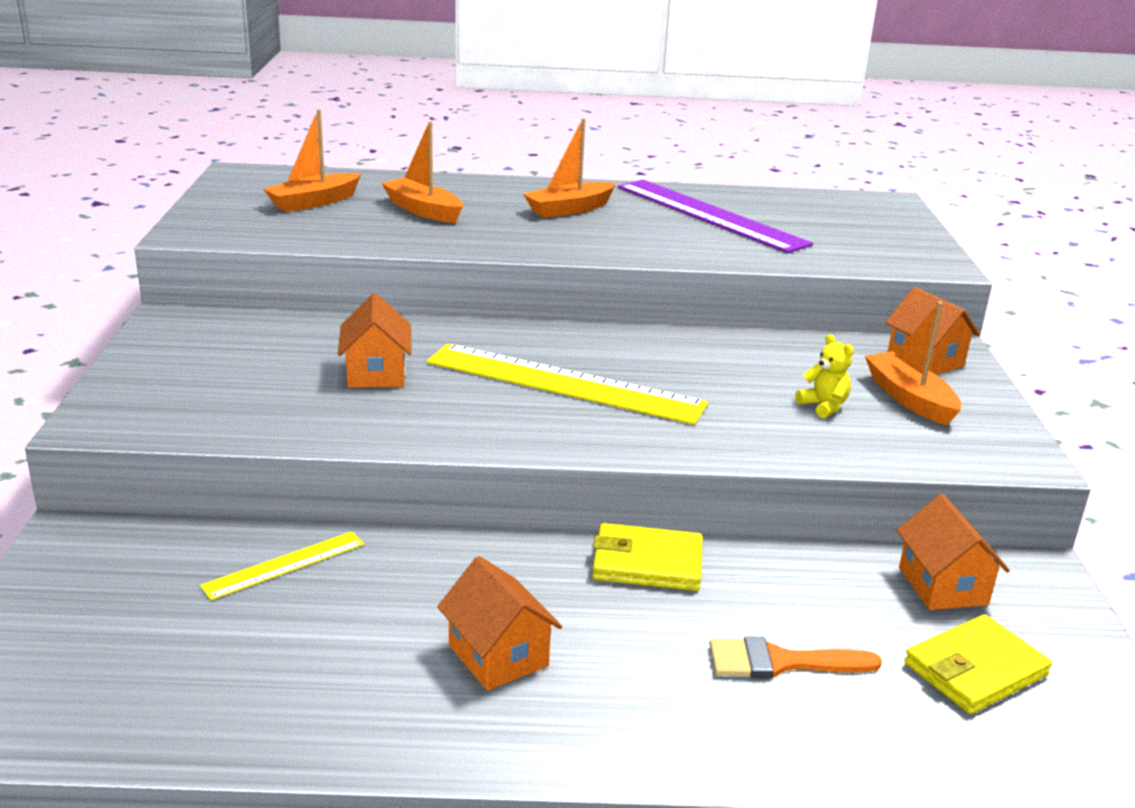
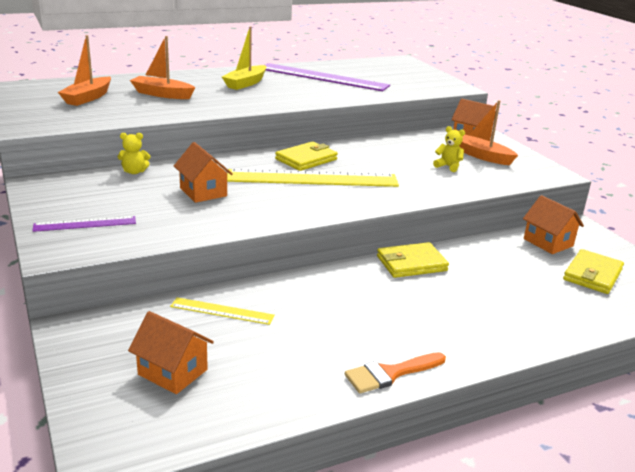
camera: 25 degrees left, 0 degrees up
(171, 390) = (85, 224): none -> purple ruler
(284, 565) = (222, 311): yellow ruler -> yellow ruler turned 75 degrees clockwise
(313, 324) = (134, 172): none -> yellow teddy bear
(498, 656) = (382, 326): orange house -> orange house (173, 372)
(569, 209) = (245, 83): orange boat -> yellow boat
(586, 349) = (306, 159): none -> yellow wallet
(780, 662) = (512, 293): orange brush -> orange brush (390, 374)

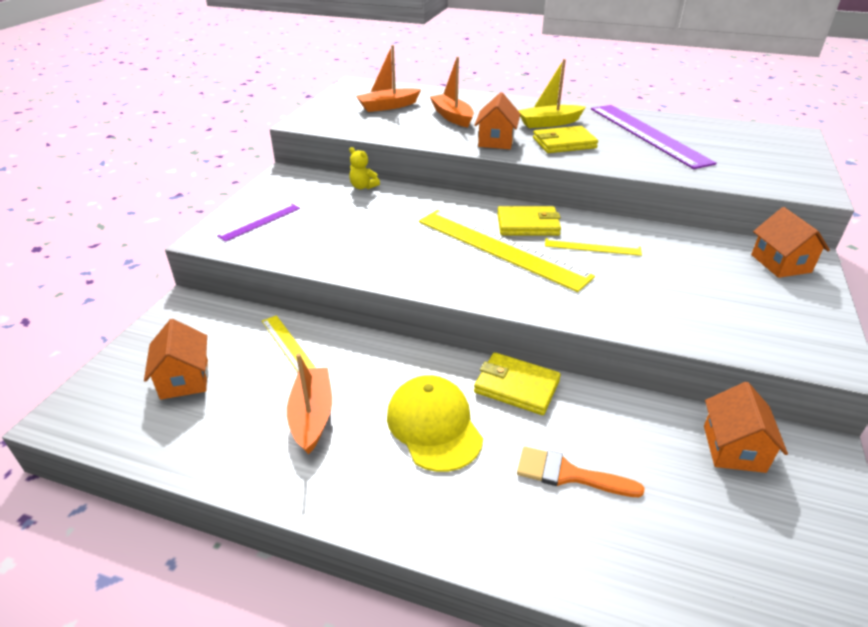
camera: 45 degrees right, 10 degrees up
(85, 224) = (260, 222): purple ruler -> purple ruler turned 75 degrees counterclockwise
(203, 192) = (384, 226): orange house -> orange house (496, 141)
(366, 160) = (592, 247): none -> yellow ruler
(390, 374) = (320, 491): orange brush -> orange brush (568, 474)
(399, 306) = (434, 425): none -> yellow cap
(448, 166) = (682, 291): yellow teddy bear -> none
(482, 156) = (754, 294): orange boat -> orange boat (312, 416)
(592, 275) = (733, 527): yellow wallet -> yellow wallet (564, 143)

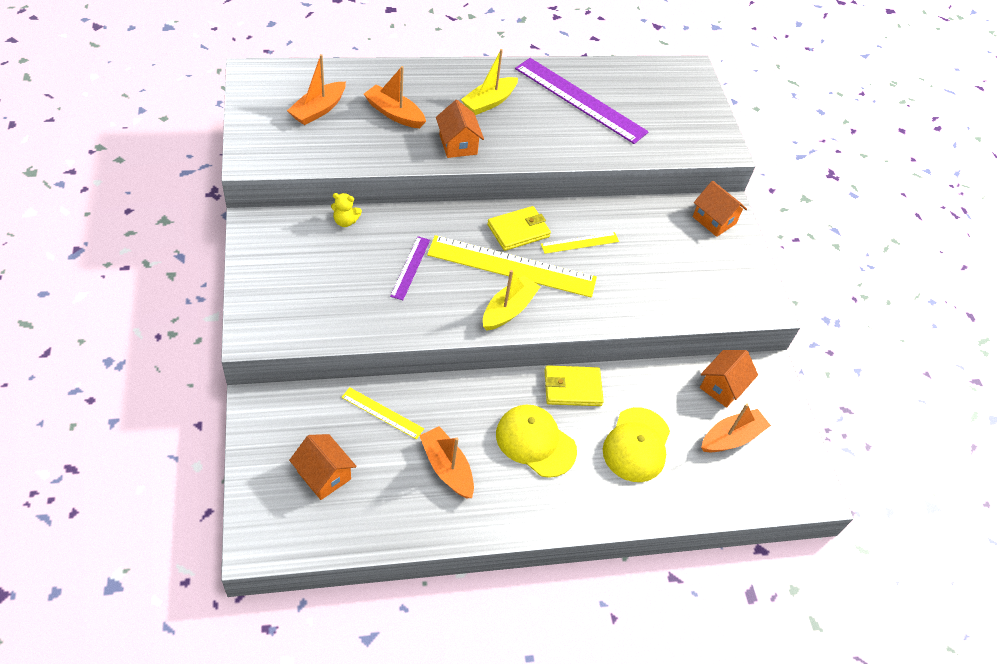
camera: 35 degrees left, 15 degrees up
(260, 222) = (284, 299): purple ruler -> purple ruler (410, 267)
(471, 279) = (508, 310): none -> yellow boat
(564, 143) = (517, 132): yellow wallet -> none
(568, 474) = (636, 445): orange brush -> yellow cap
(724, 516) = (731, 437): none -> orange boat
(733, 448) = (722, 387): orange house -> orange house turned 60 degrees clockwise

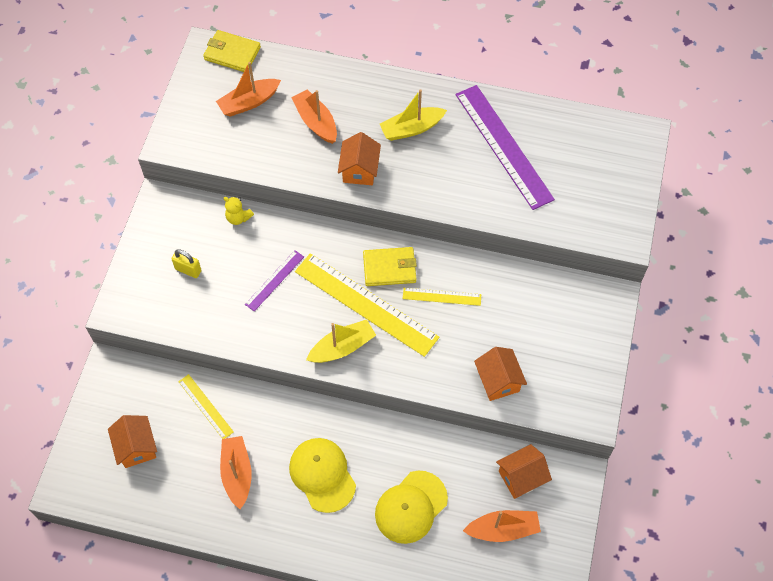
camera: 30 degrees right, 10 degrees up
(314, 280) = (188, 270): none -> yellow padlock
(572, 388) = (379, 434): yellow wallet -> yellow wallet (232, 53)
(714, 220) = (589, 307): orange house -> orange house (498, 381)

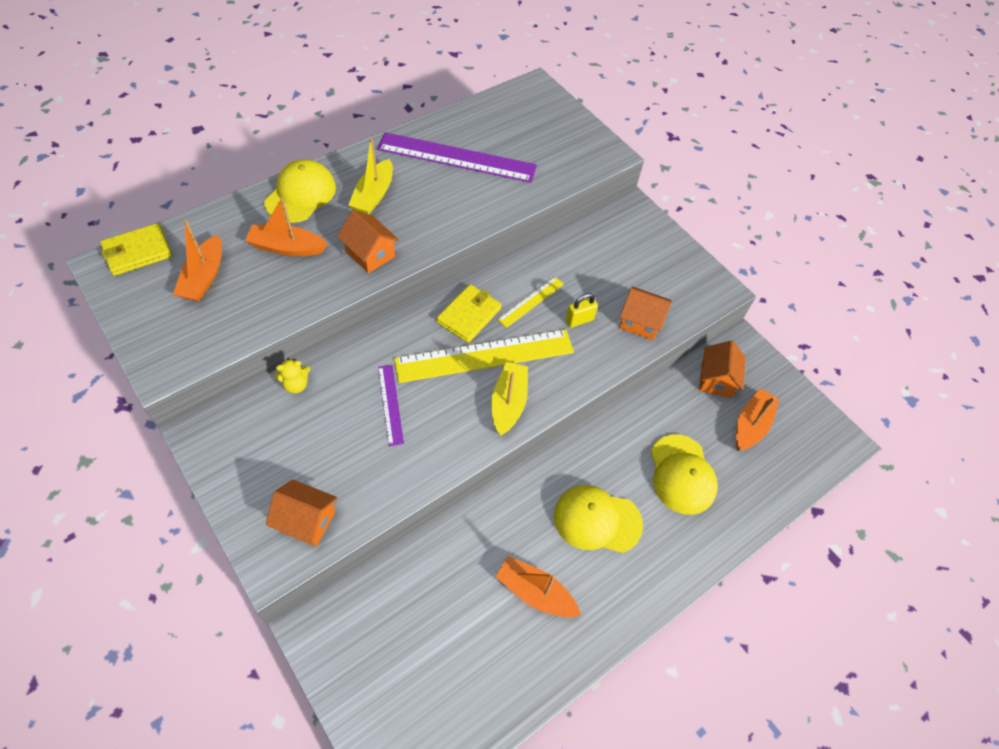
camera: 55 degrees left, 5 degrees down
(136, 447) = (424, 669): orange house -> orange house (307, 520)
(188, 270) = (301, 466): yellow padlock -> yellow padlock (579, 320)
(206, 406) = (442, 568): yellow ruler -> none
(366, 89) = (301, 194): none -> yellow cap

